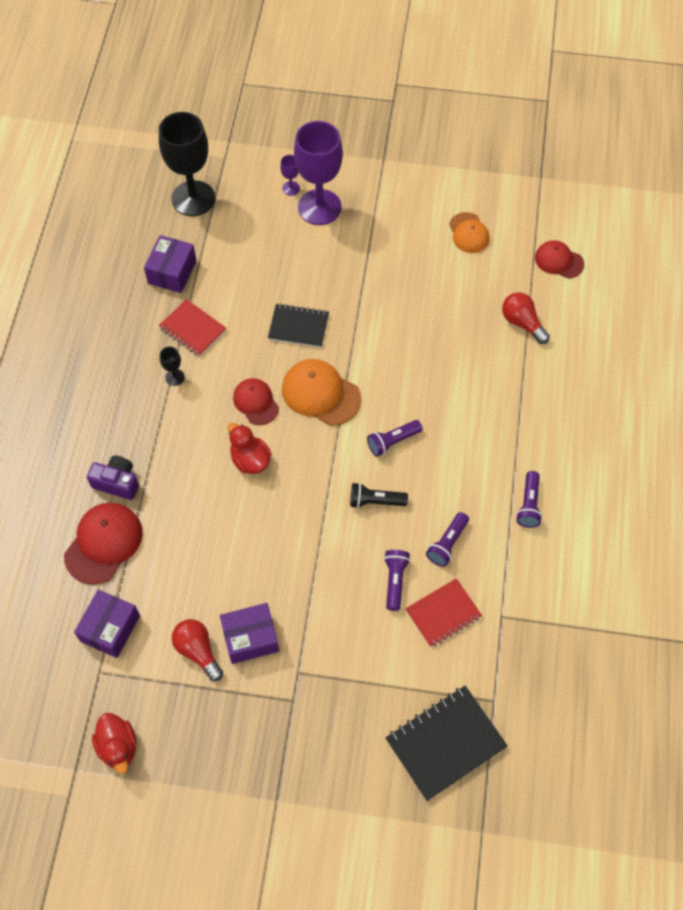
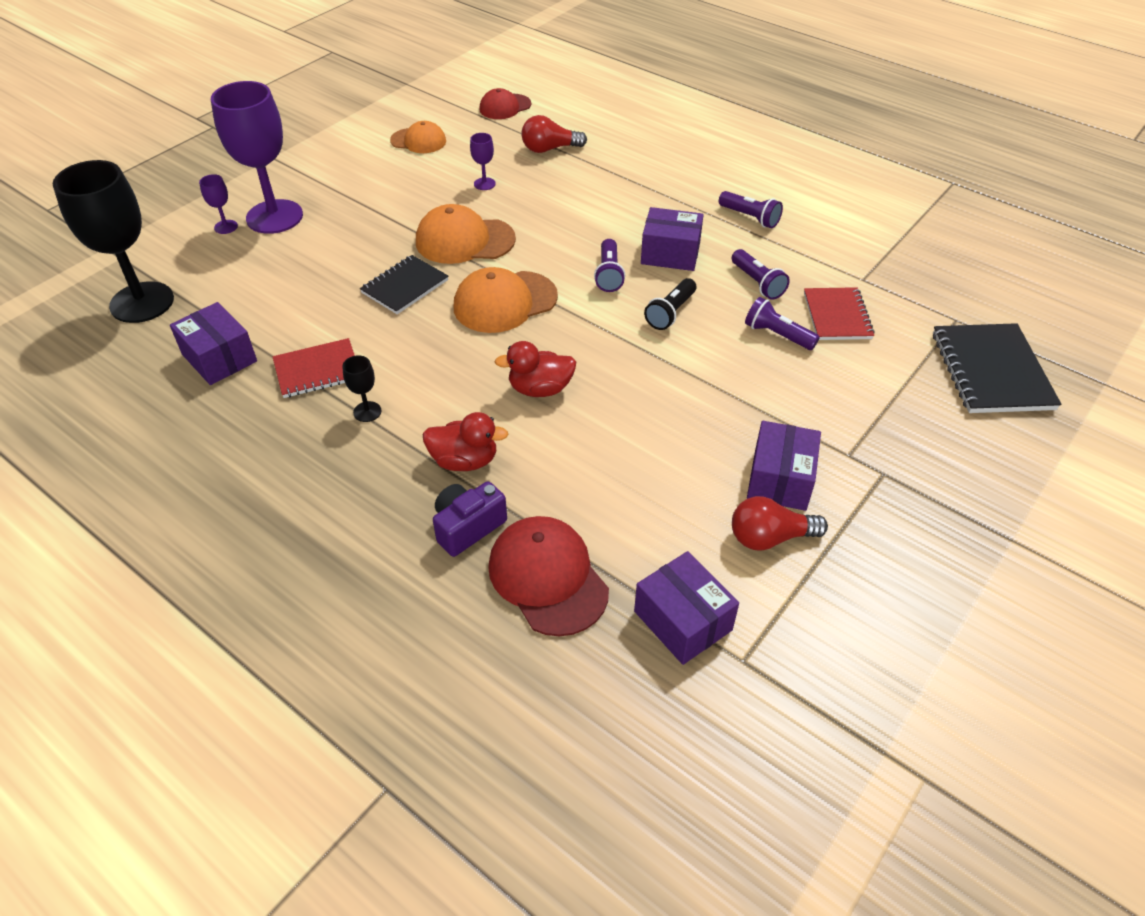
camera: 60 degrees left, 15 degrees down
(118, 746) = (869, 682): red duck -> red duck (464, 461)
(256, 402) = (468, 355): red cap -> none
(370, 332) = (464, 240): none -> orange cap
(444, 470) = (670, 253): none -> purple box
(445, 306) = (484, 184): none -> purple goblet

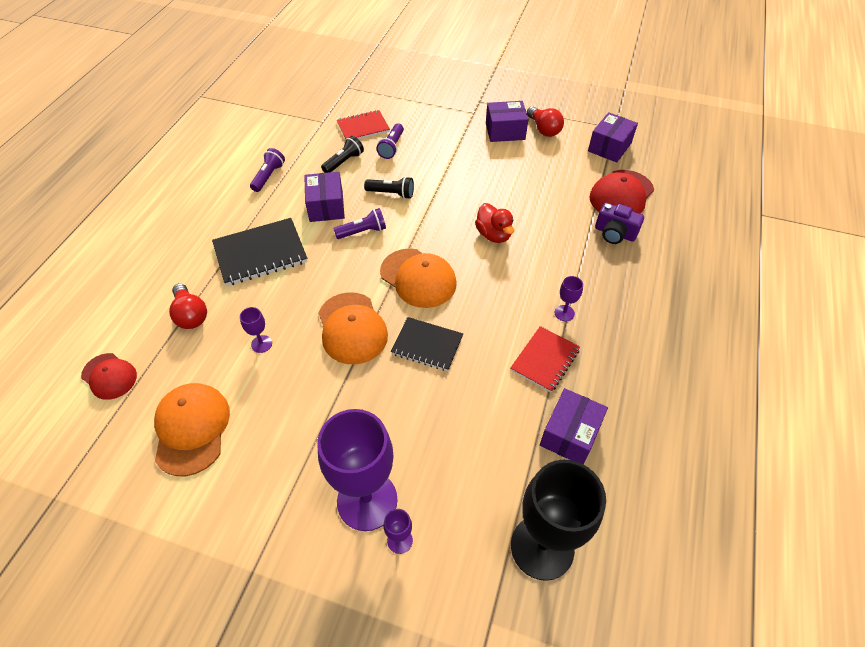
camera: 110 degrees left, 5 degrees up
(317, 370) = (545, 360): red notebook -> red notebook turned 75 degrees clockwise
(367, 412) = (564, 313): black goblet -> purple goblet
(418, 141) = (191, 429): orange cap -> orange cap, size x1.57
(464, 461) = (571, 250): red duck -> none
(757, 283) = (344, 162): purple flashlight -> black flashlight
(991, 371) = (385, 75): black notebook -> black notebook (260, 253)

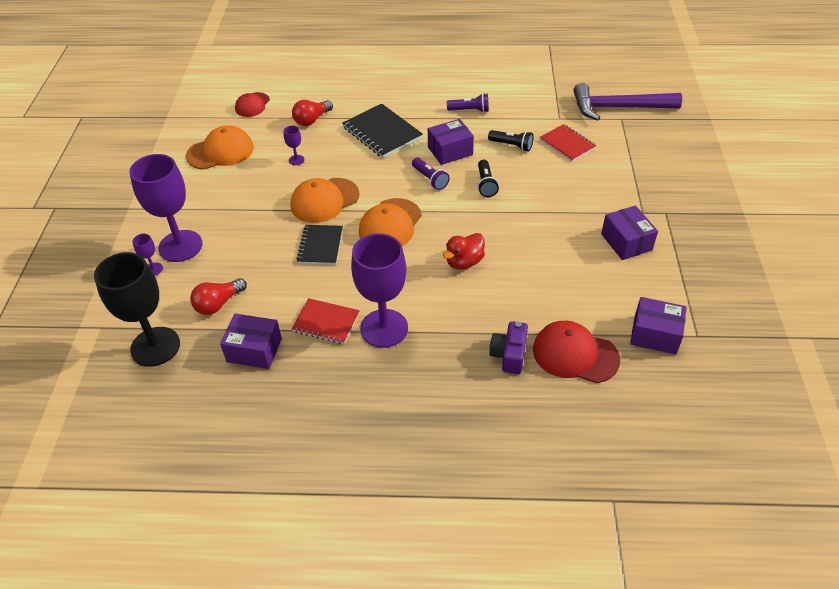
camera: 75 degrees right, 5 degrees down
(331, 84) = (618, 108): none -> purple hammer
(392, 147) = (550, 169): purple flashlight -> none
(544, 129) = (650, 272): red light bulb -> red light bulb (218, 304)
(564, 313) = (384, 328): purple goblet -> purple goblet, size x2.46

